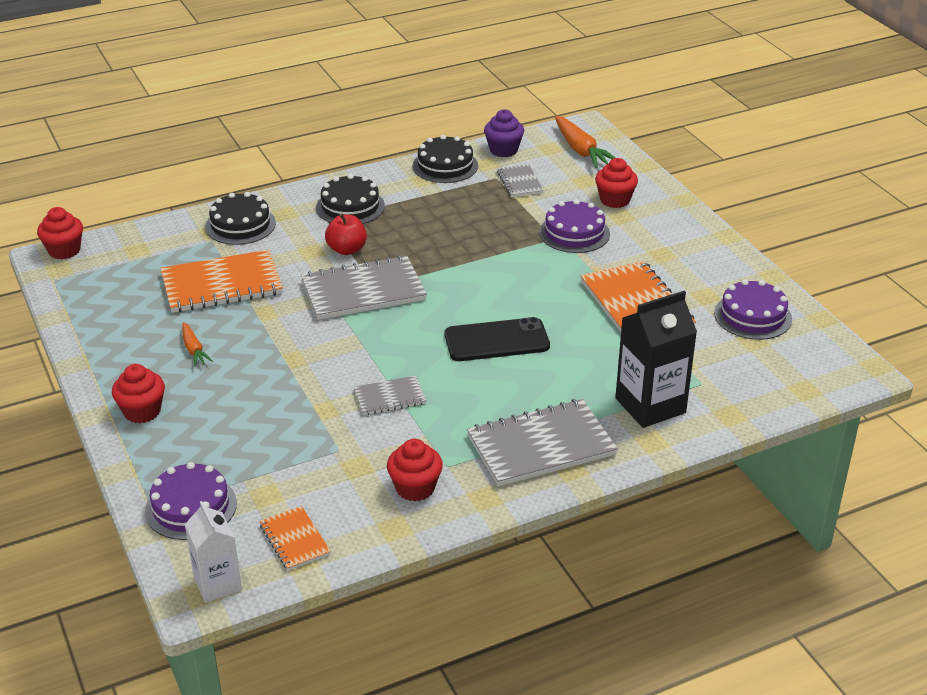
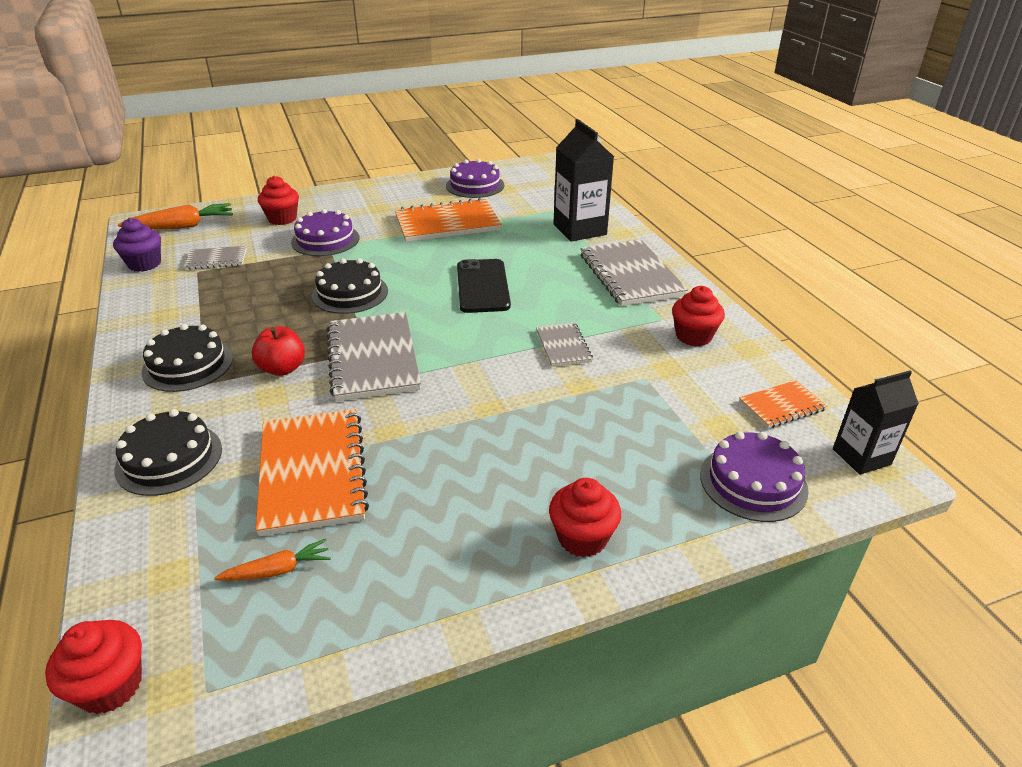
camera: 85 degrees left, 0 degrees up
(194, 349) = (455, 493): orange carrot -> orange carrot (278, 570)
(217, 584) = (861, 457): white carton -> black carton
(445, 166) = (147, 298): black cake -> black cake (350, 293)

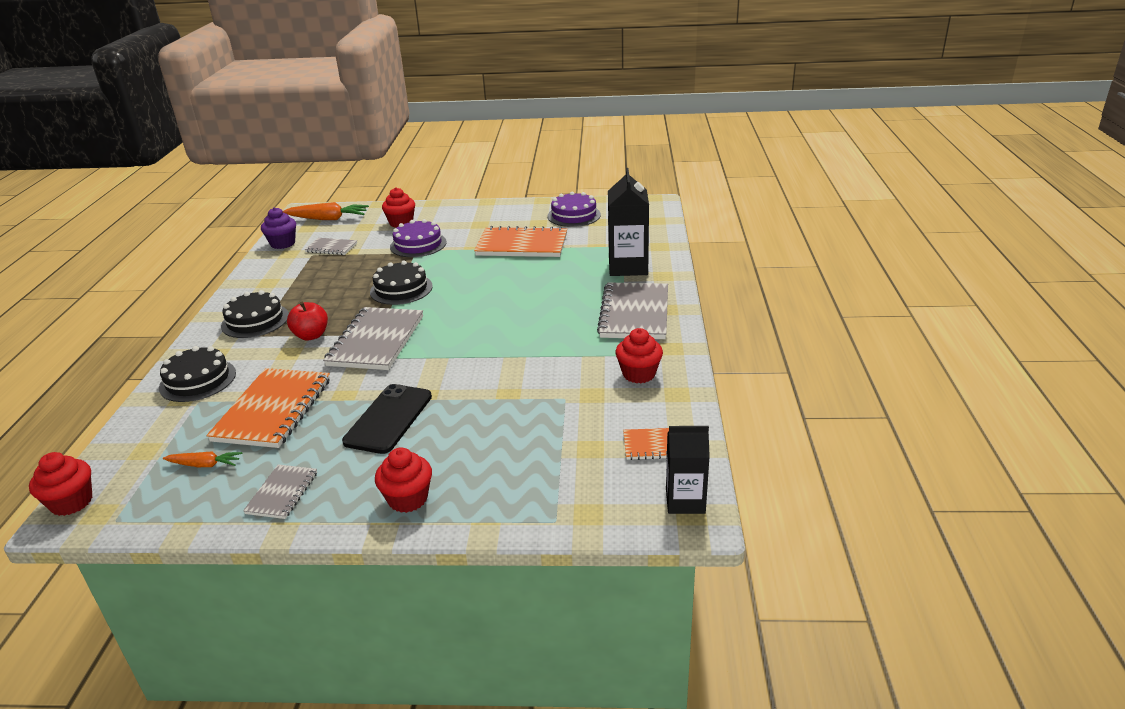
camera: 25 degrees right, 5 degrees down
(483, 286) = (504, 301): black phone -> black phone (389, 419)
(563, 346) = (523, 360): grey notebook -> grey notebook (282, 493)
(753, 482) = (572, 496): purple cake -> none

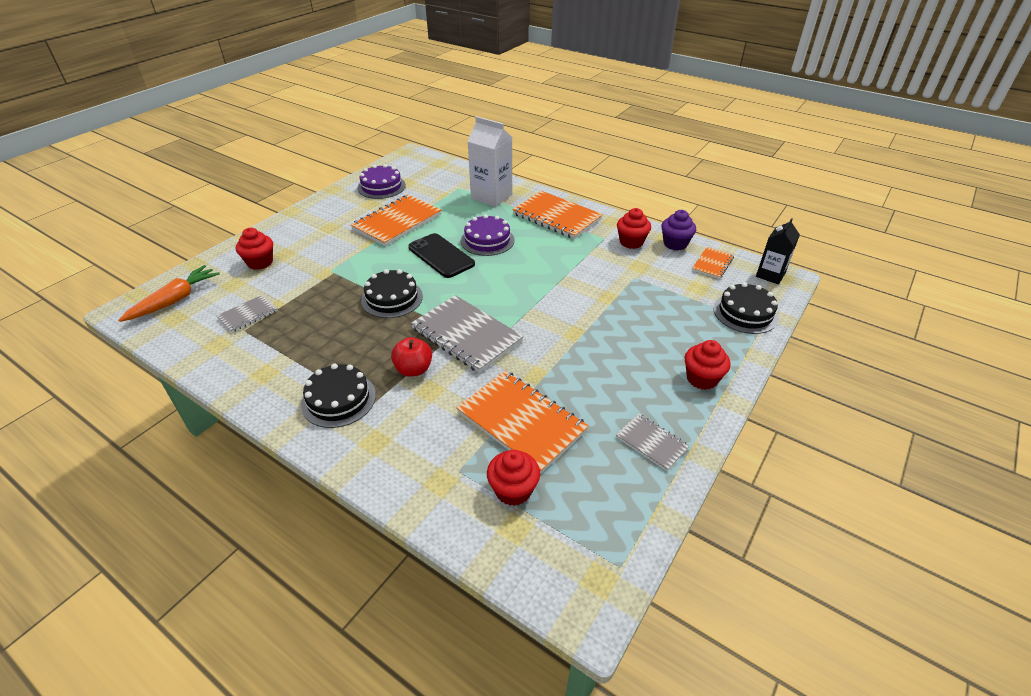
camera: 60 degrees left, 10 degrees up
(71, 502) = (566, 601): red cupcake -> red cupcake (513, 490)
(198, 380) = (416, 464): black cake -> black cake (745, 313)
(204, 465) = (574, 485): orange carrot -> none
(283, 243) = (186, 343): purple cupcake -> purple cupcake (675, 244)
(389, 419) = (593, 360): black phone -> black phone (441, 256)
(418, 244) = (320, 266): purple cake -> purple cake (487, 240)
(628, 267) = (491, 196): black carton -> white carton
(634, 313) = (556, 217): grey notebook -> orange notebook

